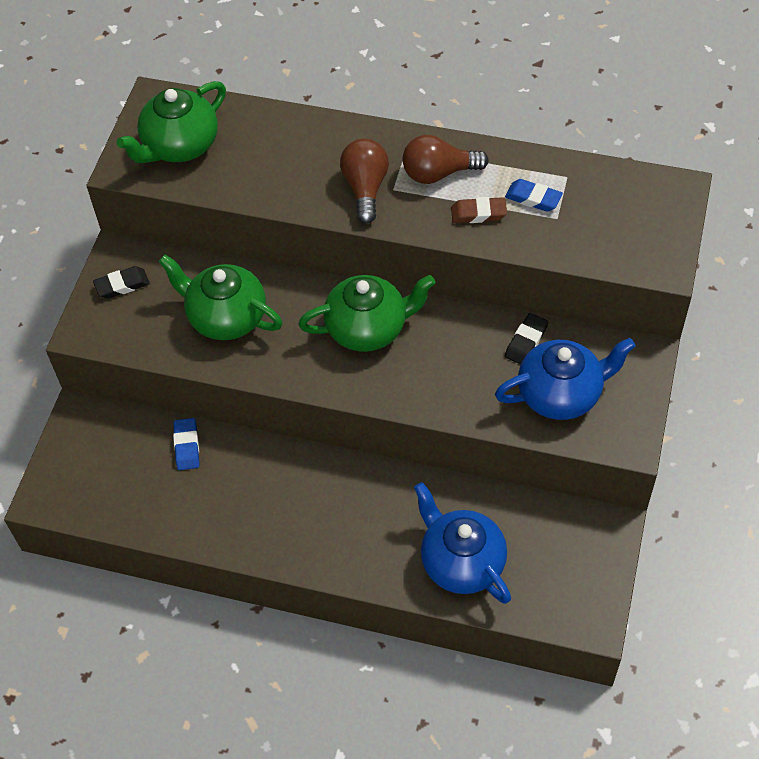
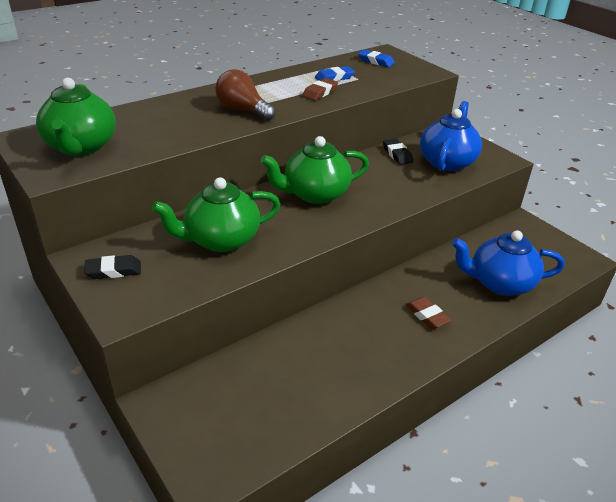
camera: 55 degrees left, 20 degrees down
(122, 285) = (113, 271): black eraser -> black eraser turned 60 degrees clockwise
(187, 446) = (267, 355): blue eraser -> blue eraser (375, 61)
(347, 528) = (427, 315): none -> brown eraser
(368, 328) = (315, 194): green teapot -> green teapot turned 135 degrees counterclockwise
(438, 173) = (272, 89): brown light bulb -> none

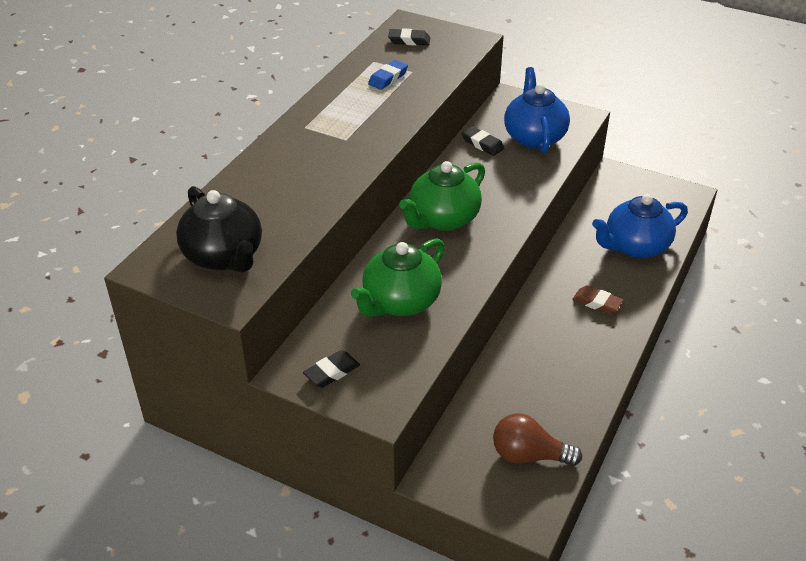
camera: 25 degrees left, 5 degrees up
(81, 147) = (224, 256): green teapot -> black teapot
(242, 110) = (337, 153): brown light bulb -> brown light bulb (528, 455)
(320, 92) = (392, 103): brown eraser -> none
(375, 61) = (409, 40): blue eraser -> black eraser

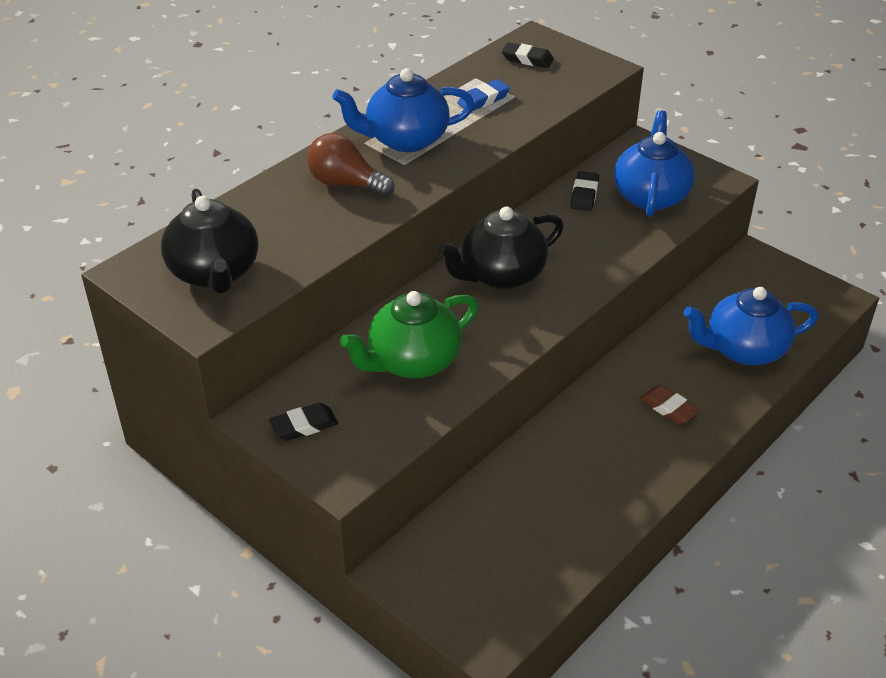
camera: 15 degrees right, 0 degrees up
(338, 120) = (405, 139): none -> blue teapot
(443, 219) = (501, 275): green teapot -> black teapot
(482, 144) = (584, 195): black eraser -> black eraser turned 45 degrees clockwise
(528, 455) = (514, 570): brown light bulb -> brown light bulb (346, 183)

